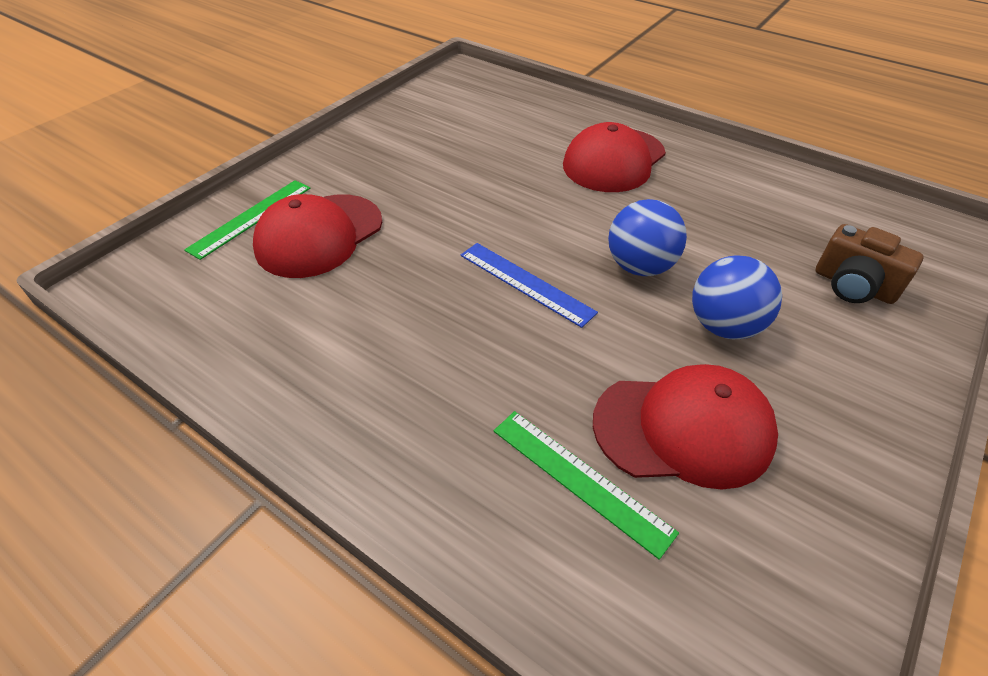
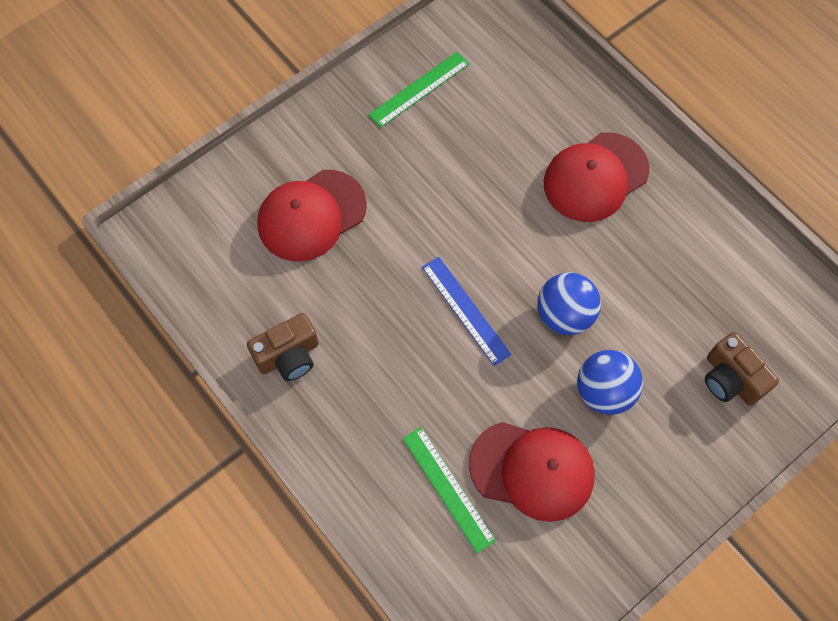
camera: 15 degrees right, 20 degrees up
(251, 218) = (258, 180): green ruler -> green ruler (419, 89)
(312, 371) = (288, 356): none -> brown camera

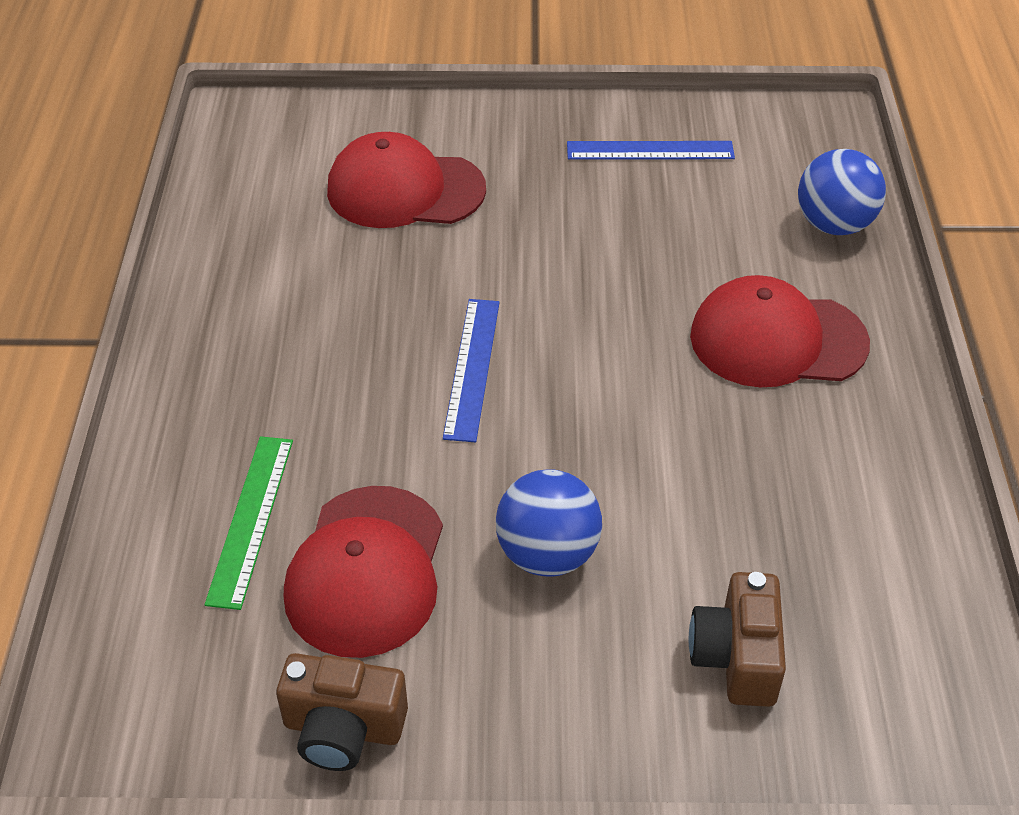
camera: 40 degrees right, 20 degrees down
(288, 356) = (236, 289): brown camera -> brown camera (343, 729)
(419, 89) = (650, 151): green ruler -> blue ruler
(532, 470) = (366, 571): red cap -> red cap turned 45 degrees clockwise
(564, 315) = (585, 446): blue ball -> blue ball (834, 224)

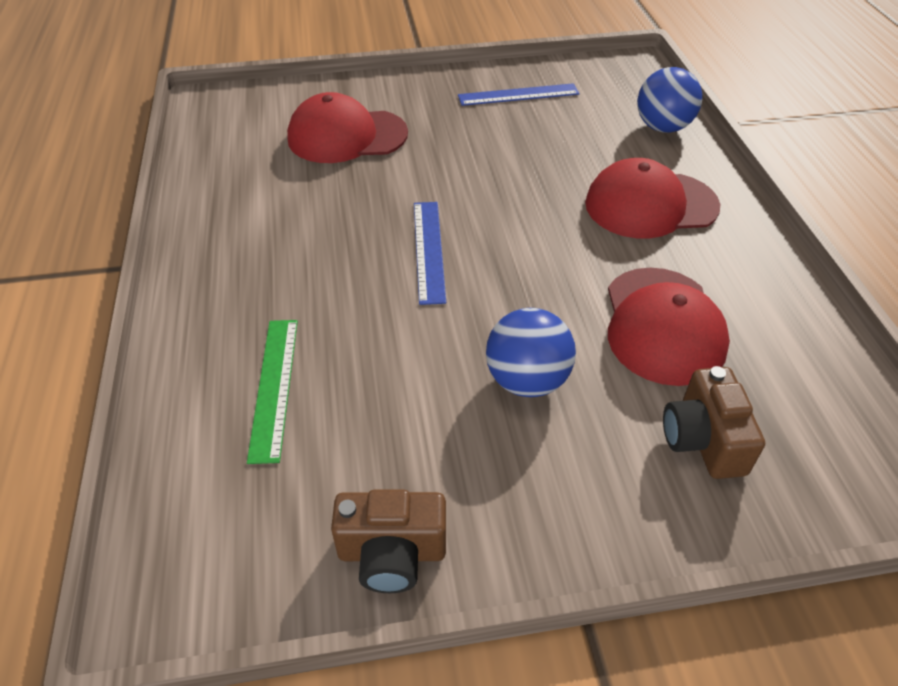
camera: 10 degrees left, 0 degrees up
(366, 571) = (381, 415): red cap -> red cap (663, 325)

